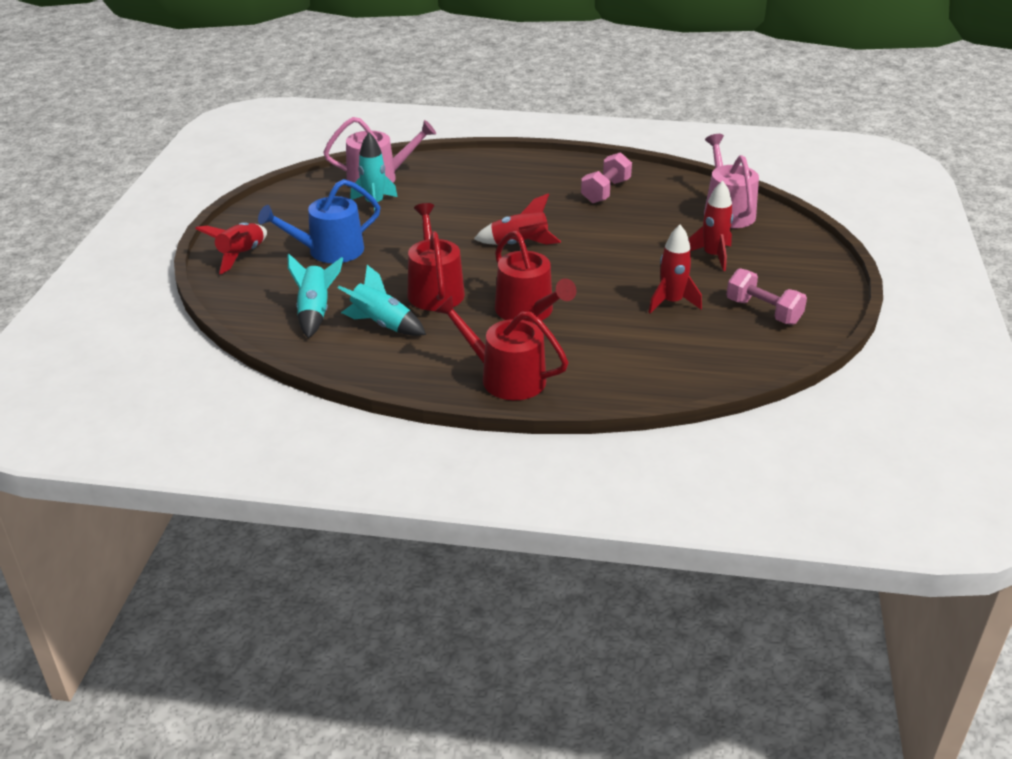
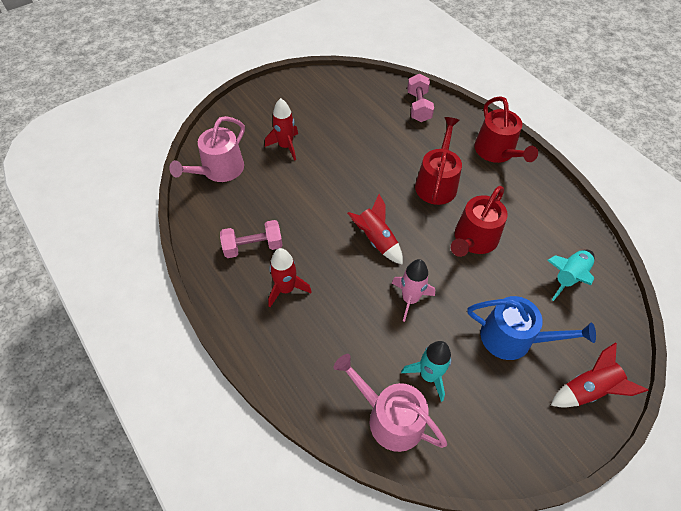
camera: 135 degrees left, 20 degrees up
(382, 324) = (532, 234): turquoise rocket -> none
(440, 229) = (410, 299): none -> pink rocket
(671, 302) = (355, 135): red rocket -> red rocket (286, 289)
(763, 311) = (322, 100): pink dumbbell -> pink dumbbell (418, 107)

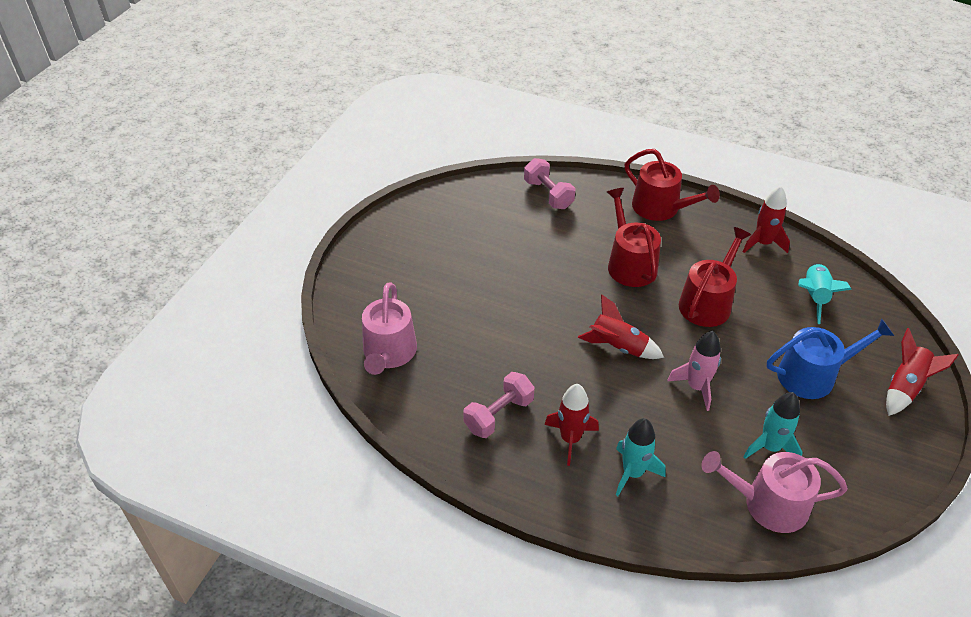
camera: 30 degrees left, 10 degrees down
(285, 146) = (442, 295): red rocket -> red rocket (762, 243)
(309, 337) = (633, 473): none -> turquoise rocket
(473, 239) = (707, 302): red watering can -> red watering can turned 150 degrees counterclockwise

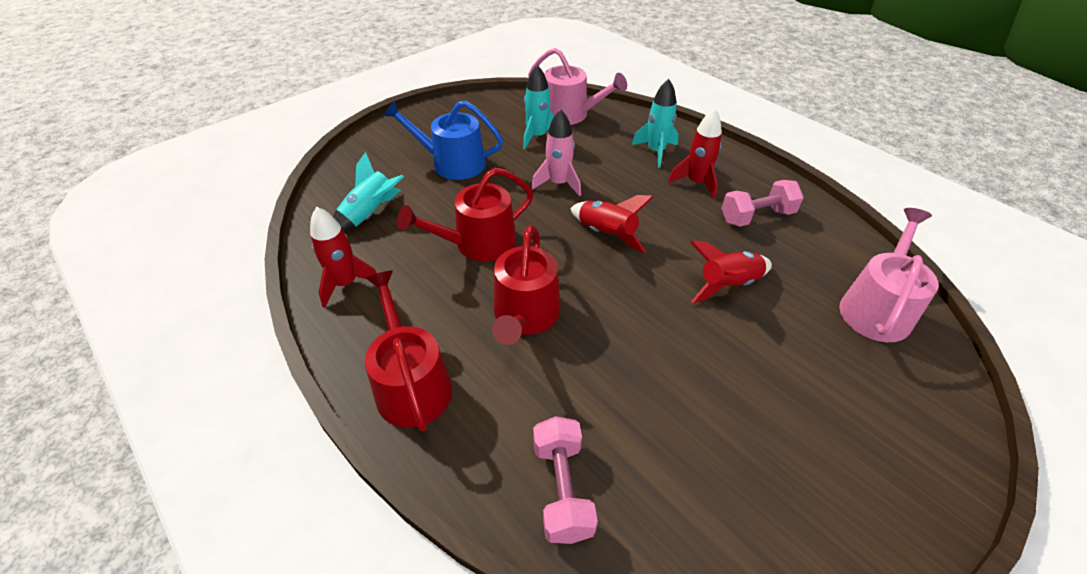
camera: 155 degrees left, 0 degrees up
(905, 387) = (393, 137): red rocket -> red rocket (727, 284)

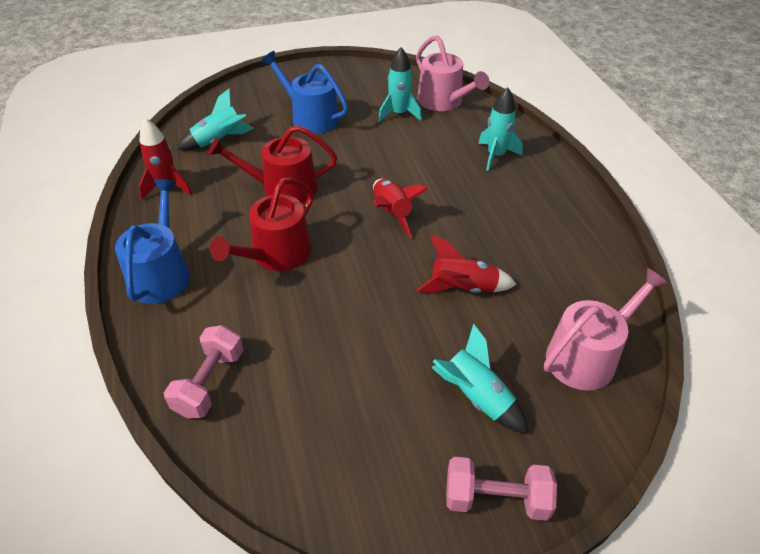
camera: 25 degrees right, 0 degrees up
(411, 384) = (161, 273): red watering can -> blue watering can
(558, 184) = (385, 159): pink rocket -> none
(696, 183) = (510, 194): red rocket -> none
(757, 216) = (543, 241): pink dumbbell -> pink dumbbell (496, 499)
(824, 386) = (476, 397): none -> turquoise rocket

